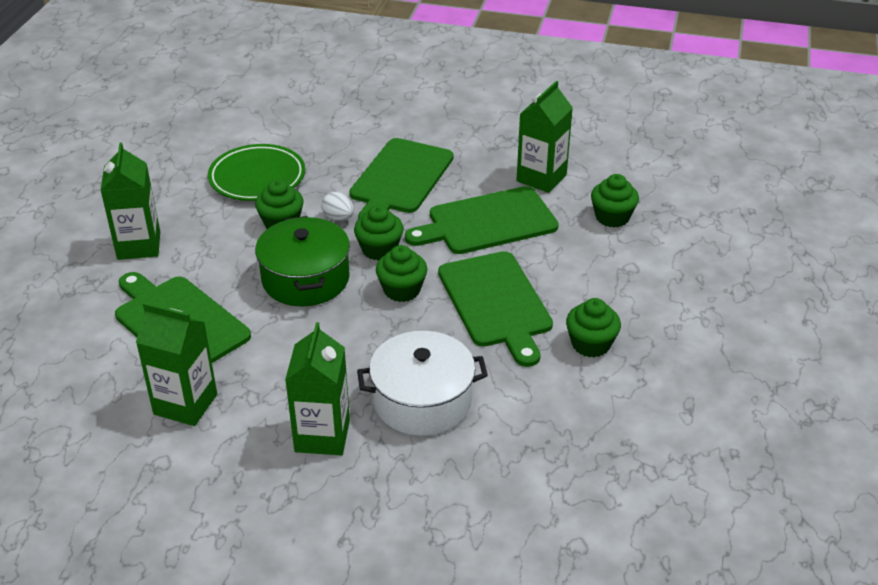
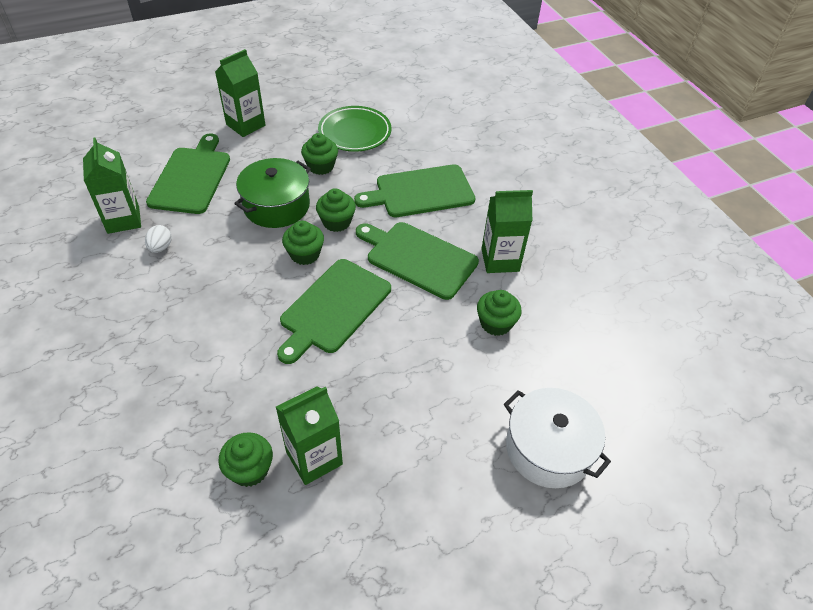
camera: 50 degrees right, 10 degrees up
(322, 436) = (136, 292): green carton -> green carton (314, 458)
(338, 218) = (350, 187): white egg -> white egg (160, 247)
(422, 400) = (202, 322): white pot -> white pot (548, 448)
(590, 344) = (333, 384): green cupcake -> green cupcake (249, 469)

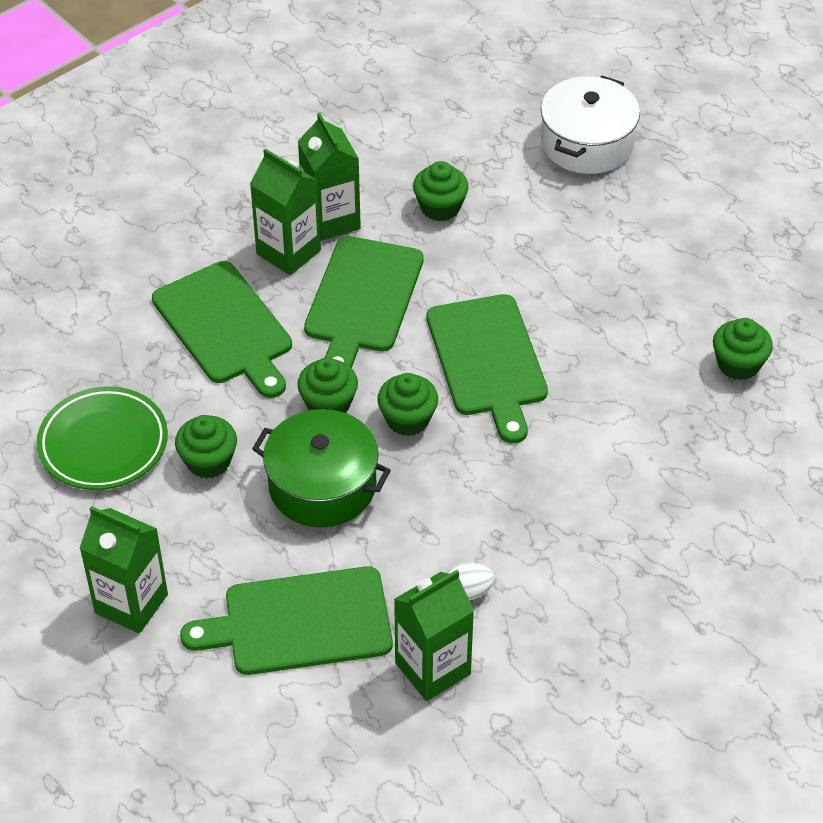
camera: 105 degrees left, 0 degrees up
(314, 458) = (696, 316): green carton -> green carton (288, 252)
(333, 308) = (488, 360): green cutting board -> green cutting board turned 60 degrees clockwise

